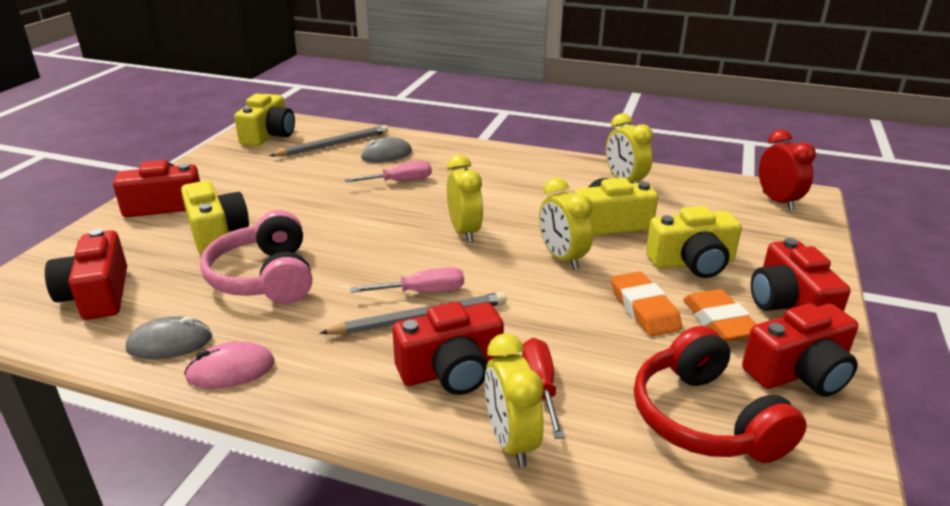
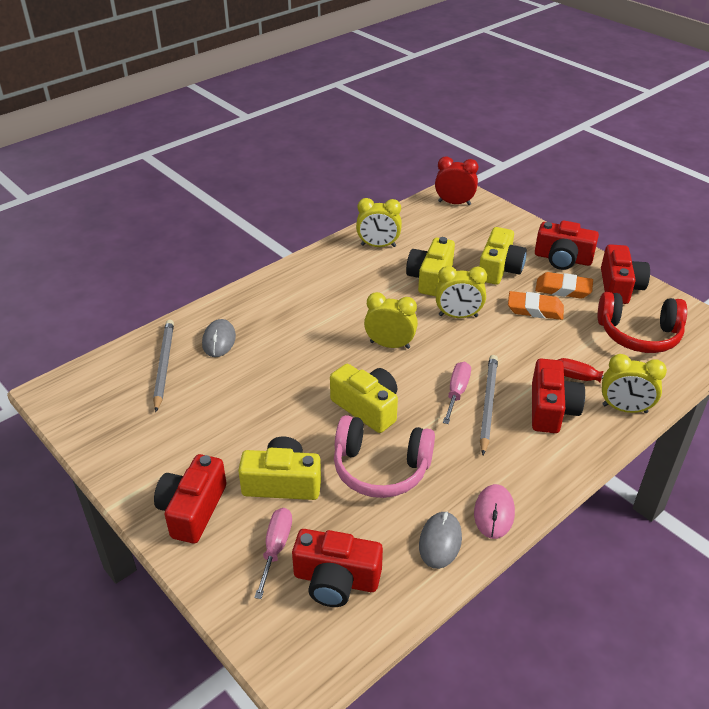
camera: 60 degrees left, 10 degrees up
(269, 135) = (93, 402): yellow camera -> yellow camera (367, 407)
(400, 181) = (279, 349): pink screwdriver -> pink screwdriver (276, 548)

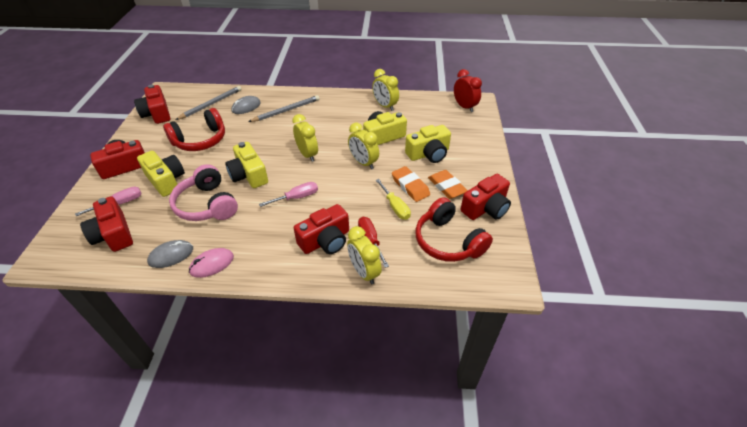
camera: 45 degrees right, 5 degrees up
(235, 413) = (200, 140): none -> red headphones
(367, 407) = (249, 175): yellow camera -> yellow camera turned 150 degrees clockwise
(488, 404) = (300, 214): grey pencil -> grey pencil (286, 110)
(554, 336) = (395, 207): none -> yellow screwdriver
(562, 259) = (477, 171): red camera -> red camera (157, 113)

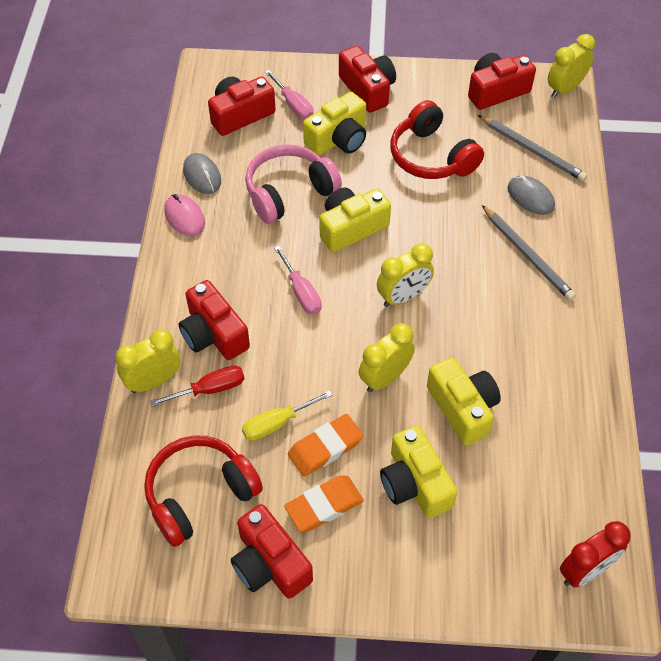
camera: 90 degrees right, 10 degrees up
(385, 106) = (565, 413): yellow clock -> yellow clock (564, 89)

